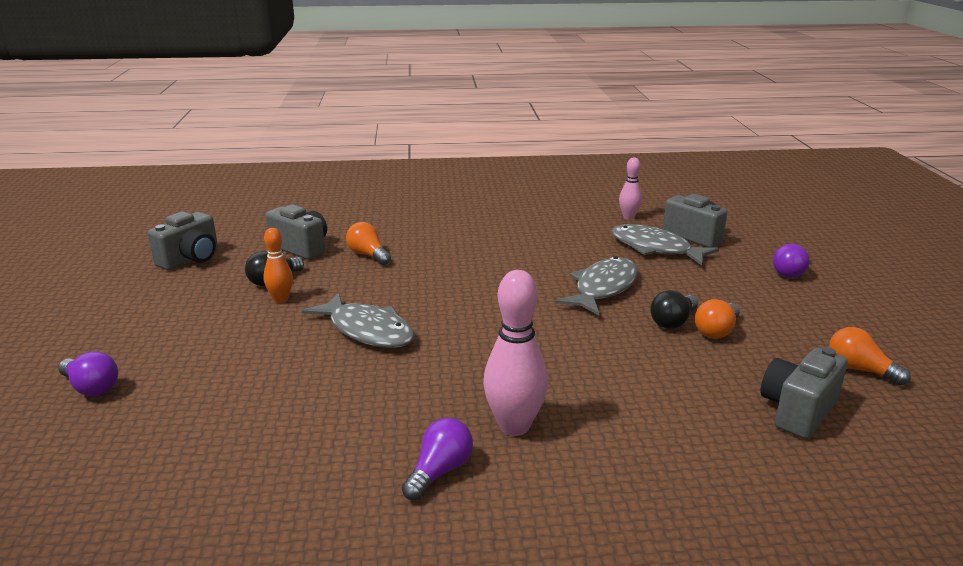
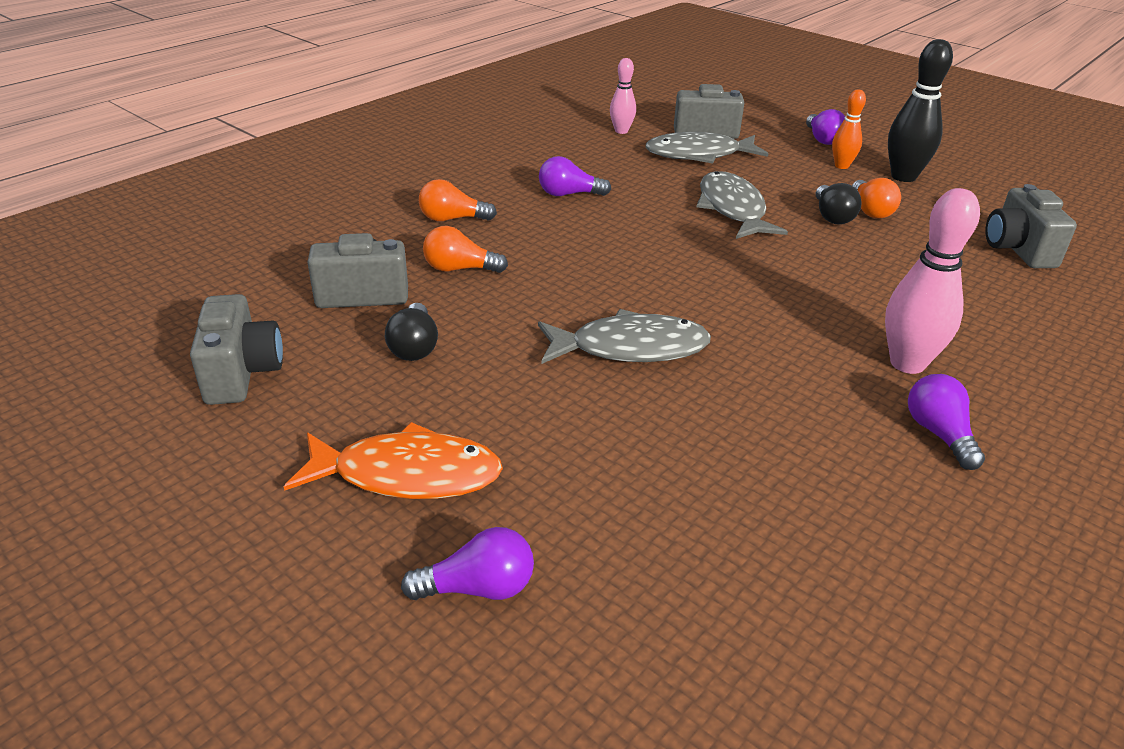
camera: 45 degrees left, 10 degrees up
(161, 330) = (407, 474): none -> orange fish
(281, 299) = (471, 363): orange bowling pin -> orange bowling pin (841, 166)
(511, 241) = (569, 194): none -> purple light bulb
(808, 321) = (903, 177): none -> black bowling pin
(859, 370) = (990, 201): orange light bulb -> orange light bulb (452, 219)

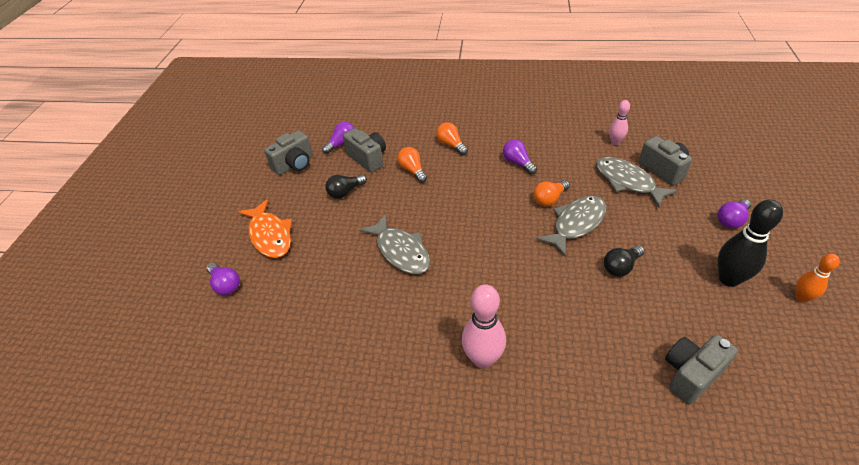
camera: 60 degrees right, 10 degrees up
(841, 166) = (701, 244): orange bowling pin -> orange bowling pin (801, 297)
(870, 211) = (652, 281): orange light bulb -> orange light bulb (549, 199)
(939, 434) = (426, 393): purple light bulb -> purple light bulb (342, 144)

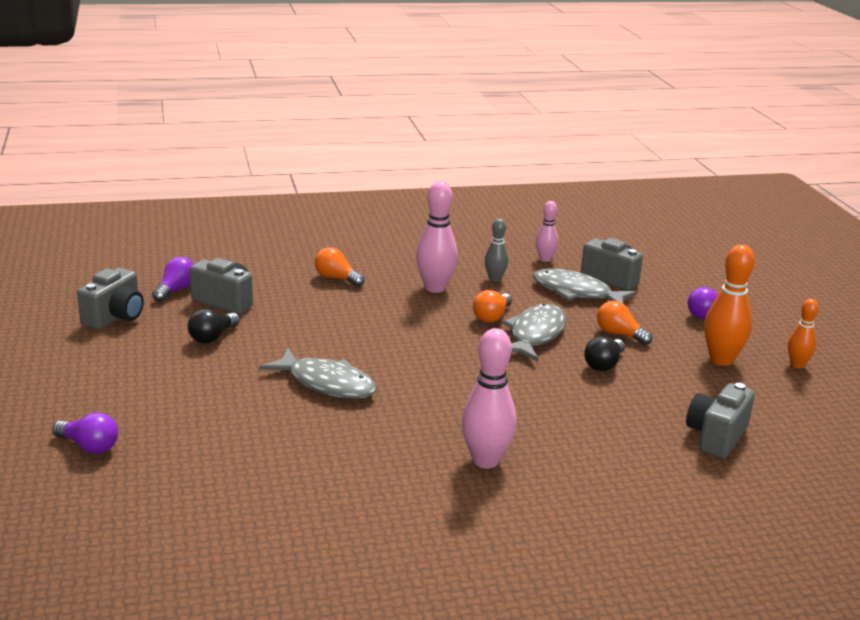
camera: 25 degrees left, 20 degrees down
(270, 235) = (125, 391): orange fish -> none
(412, 170) = (297, 307): orange light bulb -> orange light bulb (619, 334)
(518, 163) = (435, 288): purple light bulb -> pink bowling pin
(567, 159) = (495, 279): none -> grey bowling pin
(728, 279) = (721, 360): black bowling pin -> orange bowling pin

